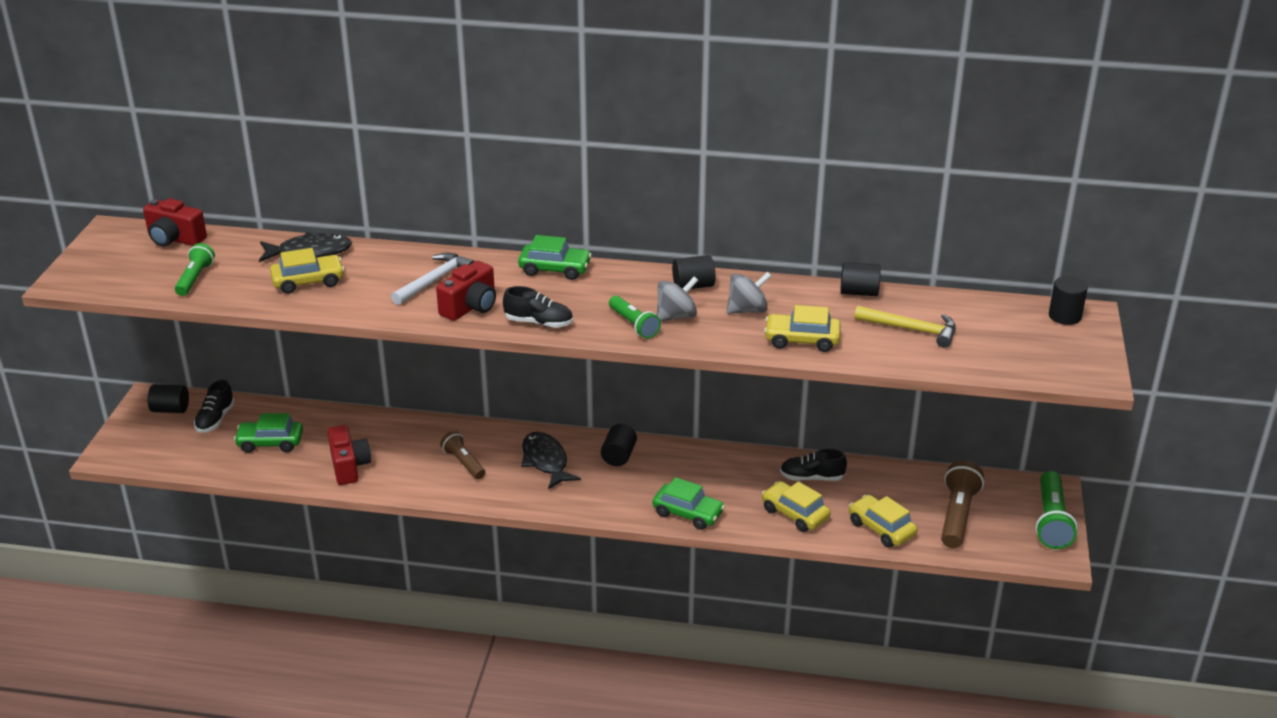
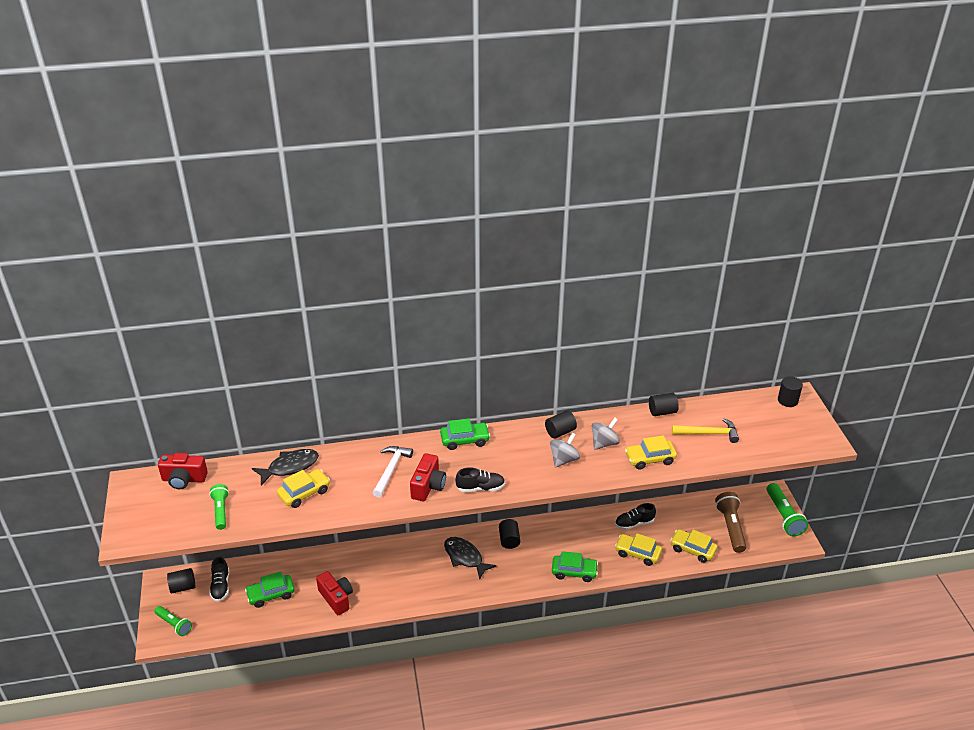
camera: 20 degrees left, 5 degrees up
(463, 463) = (412, 573): brown flashlight -> none
(634, 325) = (541, 473): green flashlight -> green flashlight (174, 624)

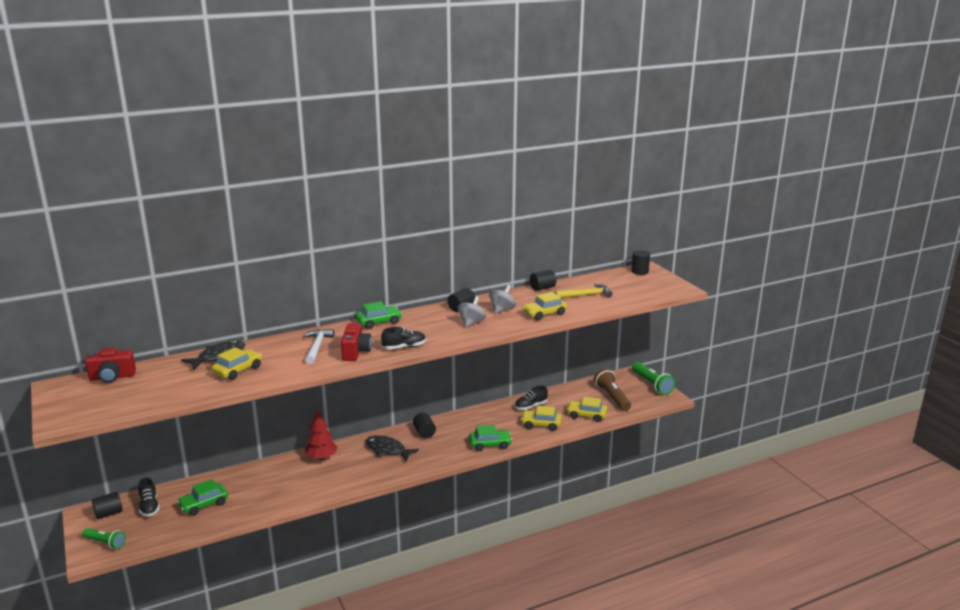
camera: 15 degrees left, 15 degrees down
(221, 511) = (156, 392): green flashlight -> none
(336, 598) = (271, 497): red camera -> none
(396, 554) = (321, 458): none -> red tree

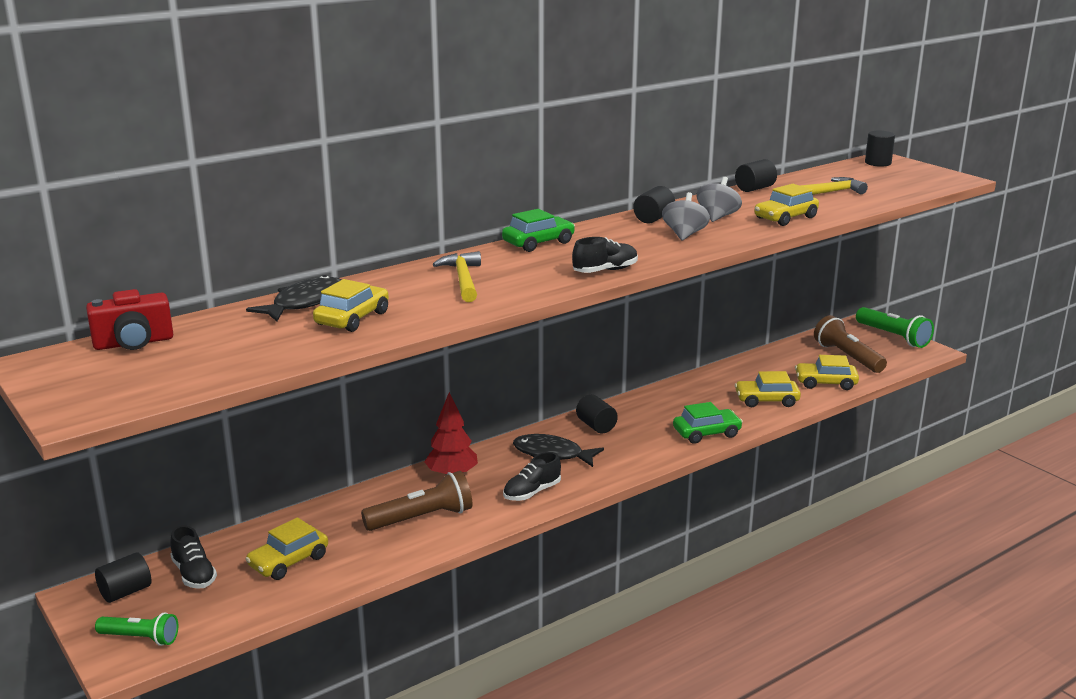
camera: 10 degrees left, 0 degrees up
(204, 504) = (288, 561): green car -> yellow car
(290, 485) = (422, 518): none -> brown flashlight
(317, 347) = (463, 279): white hammer -> yellow hammer
(356, 352) = (532, 282): red camera -> none
(531, 406) = (736, 378): black shoe -> black shoe (532, 492)

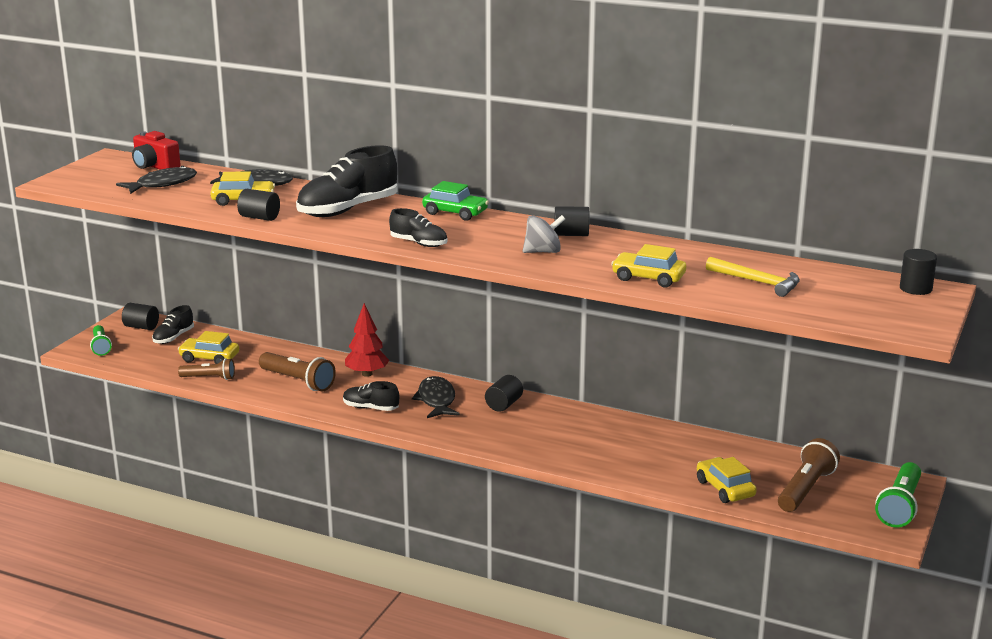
camera: 60 degrees right, 0 degrees up
(215, 349) = (163, 184): none -> black fish
(342, 573) = (209, 378): none -> brown flashlight
(463, 279) = (348, 210): yellow hammer -> black shoe
(706, 433) = (546, 453): green car -> none
(717, 217) = (610, 254): grey spinning top -> none
(755, 188) = (722, 253): black cylinder -> black cylinder (259, 217)
(766, 400) = (646, 466): yellow car -> none

